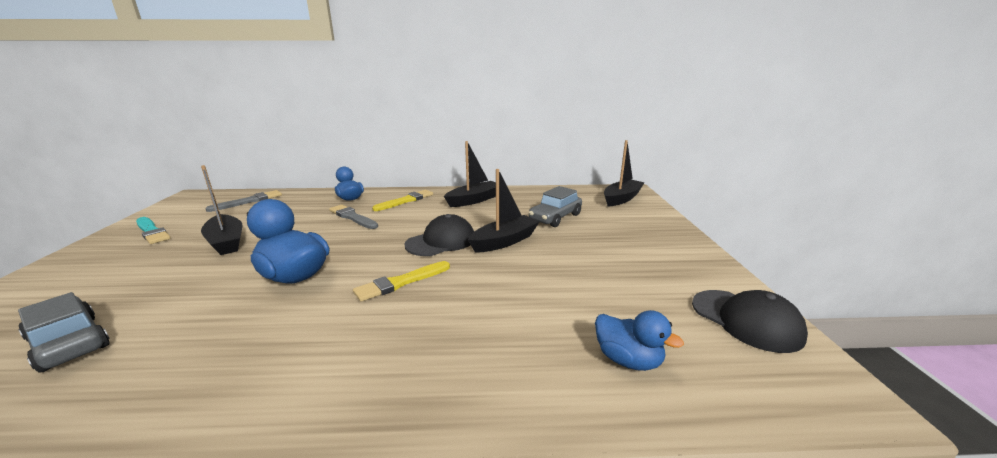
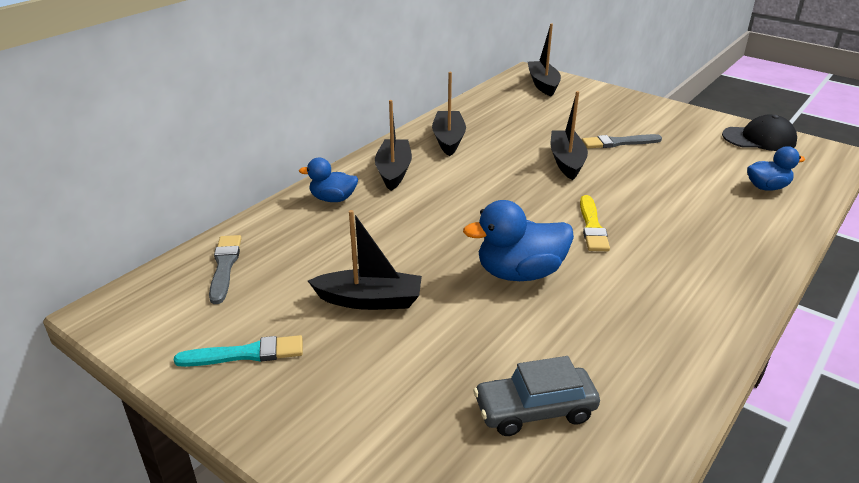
camera: 50 degrees left, 10 degrees up
(352, 217) = (401, 211): grey brush -> grey brush (618, 143)
(405, 201) = (394, 171): yellow brush -> black boat
(441, 241) = (531, 186): black cap -> none
(555, 217) = (545, 124): grey car -> none

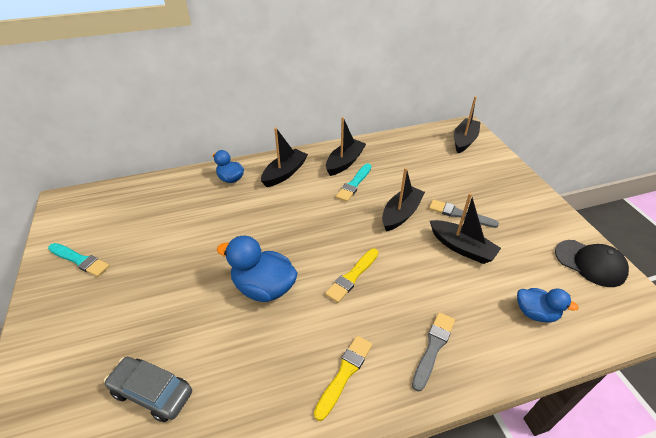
camera: 35 degrees right, 10 degrees up
(224, 266) = (133, 199): grey brush -> grey brush (433, 348)
(369, 300) = (167, 259): black boat -> black boat (461, 247)
(486, 154) = (354, 184): none -> turquoise brush
(688, 297) = (344, 374): none -> yellow brush

